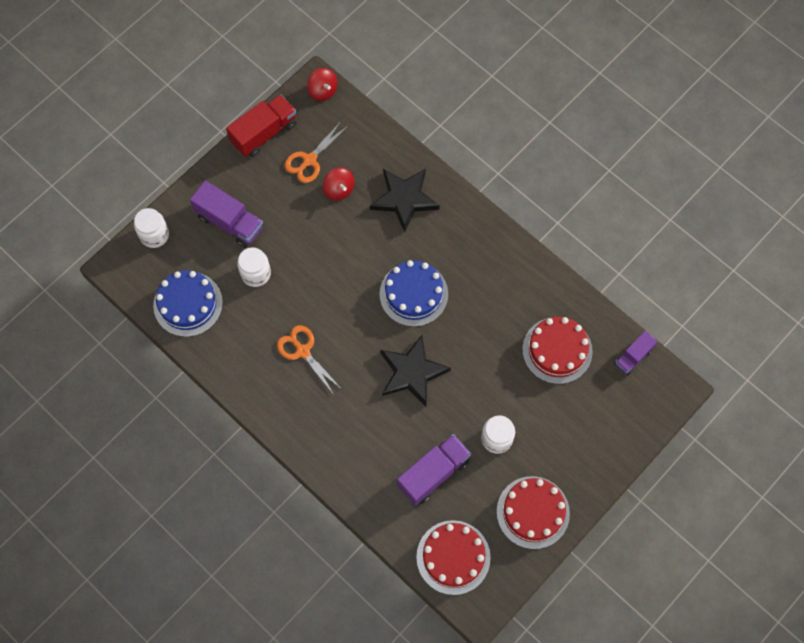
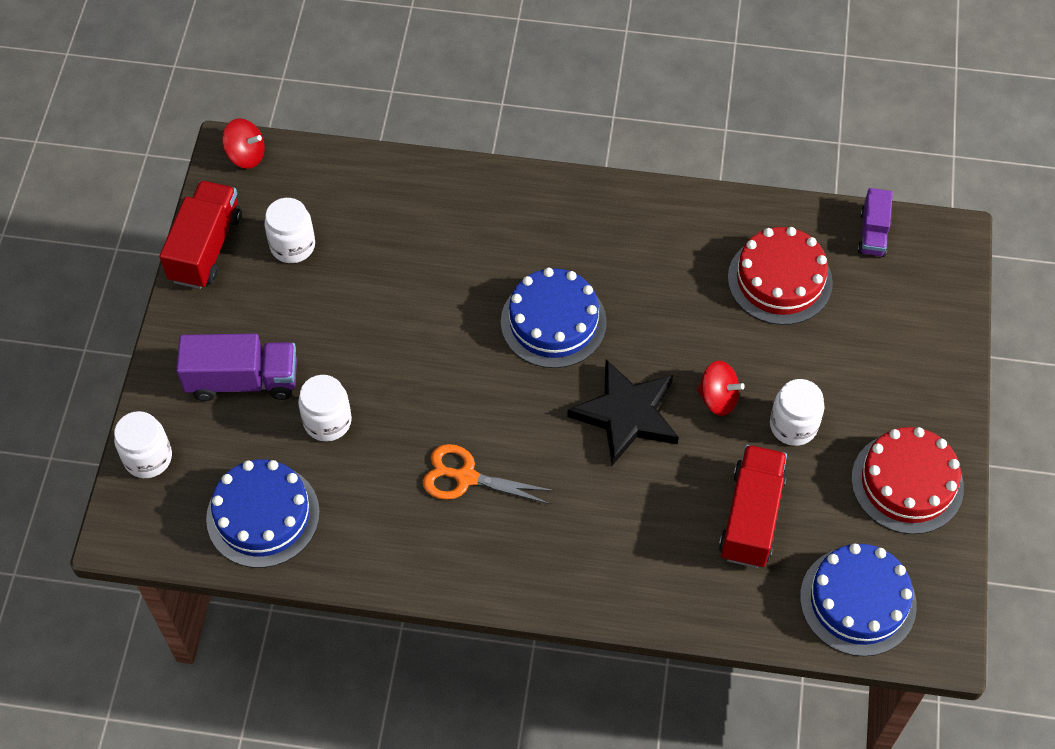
camera: 35 degrees left, 10 degrees down
(309, 160) = (292, 246): orange scissors -> white jar
(339, 189) = (359, 257): red spinning top -> red spinning top (718, 398)
(404, 199) = (452, 220): black star -> none
(433, 473) = (751, 517): purple truck -> red truck
(453, 557) = (858, 601): red cake -> blue cake

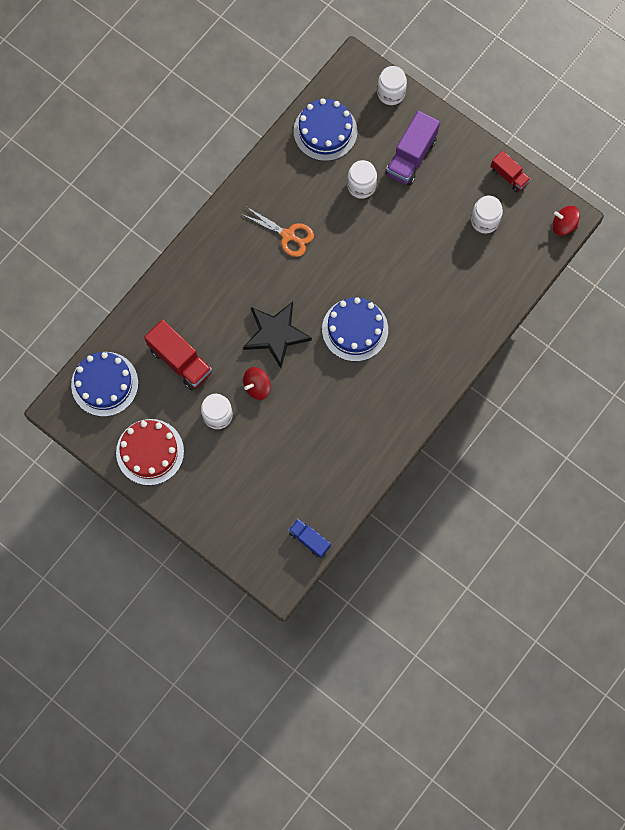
camera: 120 degrees right, 15 degrees up
(206, 247) = (509, 176): red truck -> red truck, size x0.60
(246, 155) = (563, 225): red spinning top -> red spinning top turned 60 degrees clockwise
(465, 477) = (288, 235): orange scissors -> orange scissors turned 75 degrees clockwise
(780, 280) = (310, 467): red cake -> none
(872, 233) = (309, 540): purple truck -> blue truck

